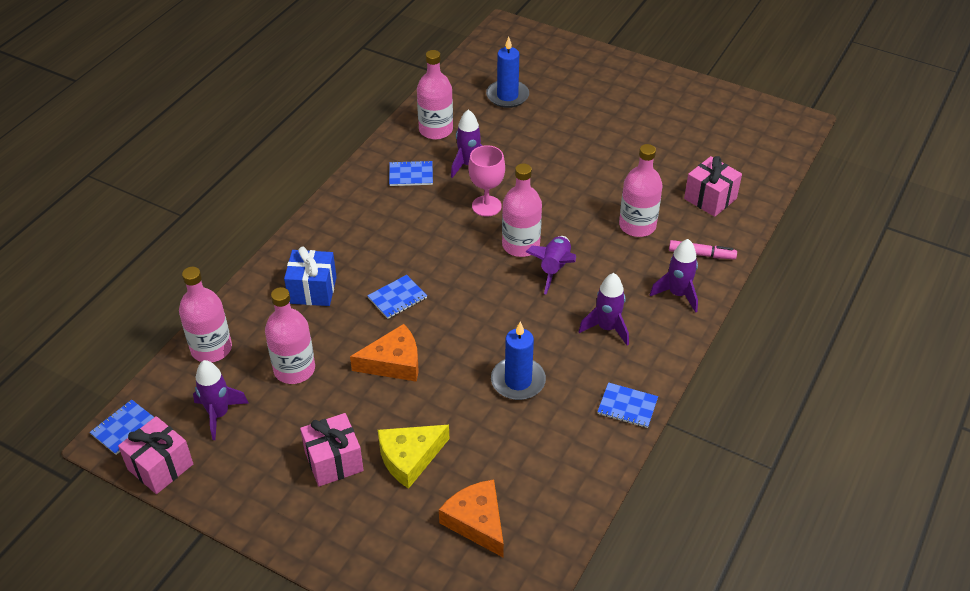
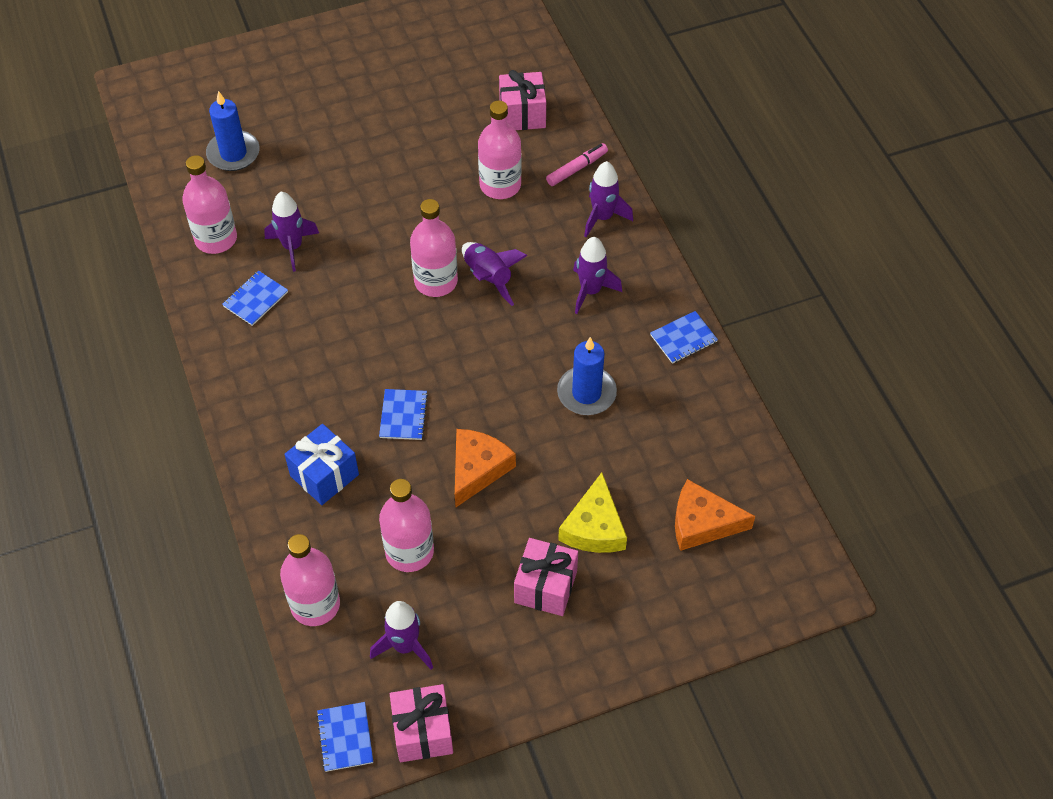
camera: 50 degrees left, 10 degrees up
(486, 206) = (361, 271): pink goblet -> none

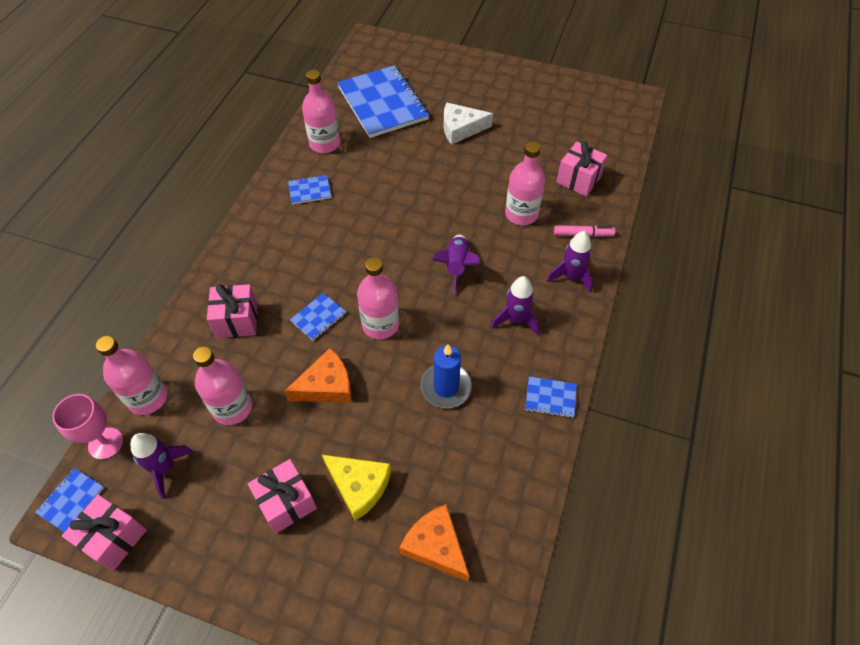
camera: 40 degrees right, 0 degrees up
(233, 153) = (382, 103): blue candle -> blue notebook
(292, 247) = (360, 174): purple rocket -> none
(321, 670) = (105, 443): none -> pink goblet
(324, 475) = (237, 321): blue gift -> pink gift
(350, 131) = (461, 129): none -> white cheese
(436, 281) = (422, 247): pink bottle -> pink bottle (380, 324)
(594, 527) = (359, 486): yellow cheese -> yellow cheese turned 105 degrees counterclockwise

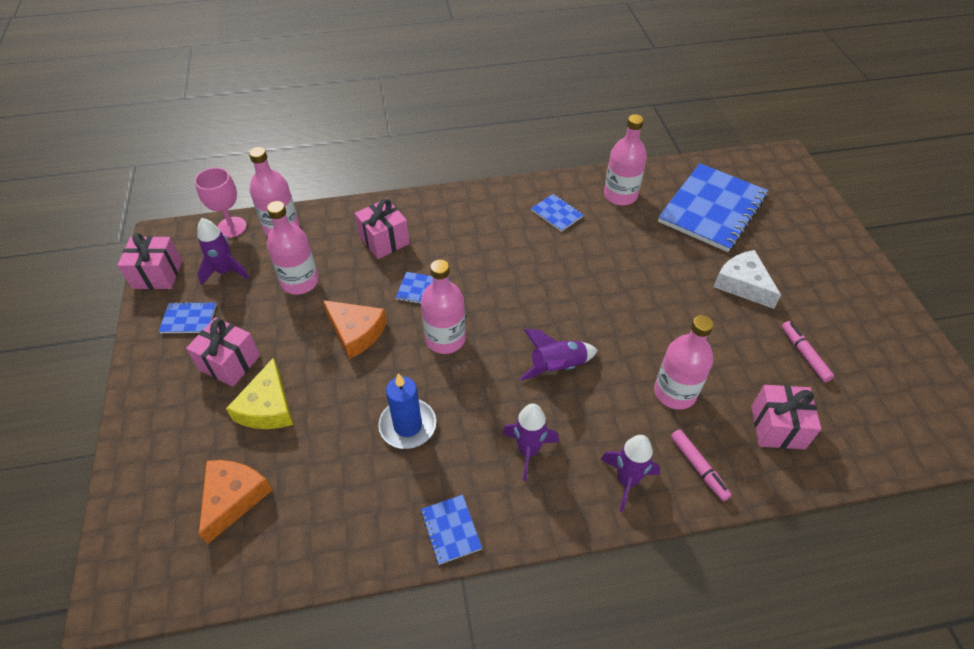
camera: 60 degrees right, 5 degrees down
(71, 500) = (178, 235): blue notebook -> blue notebook (189, 319)
(536, 134) = (804, 354): none -> pink marker

